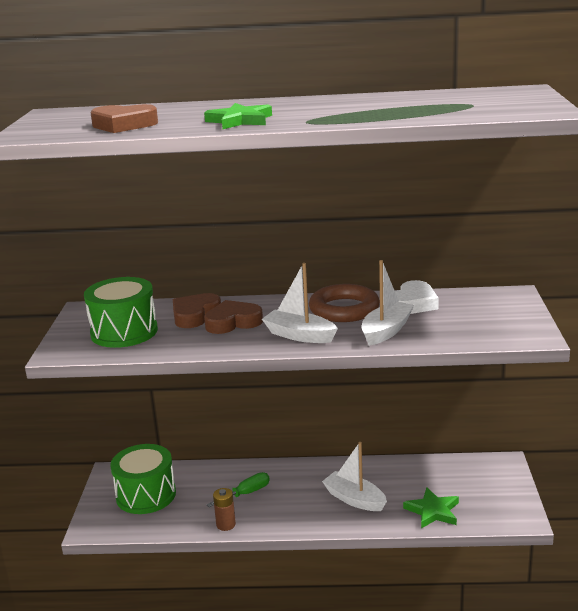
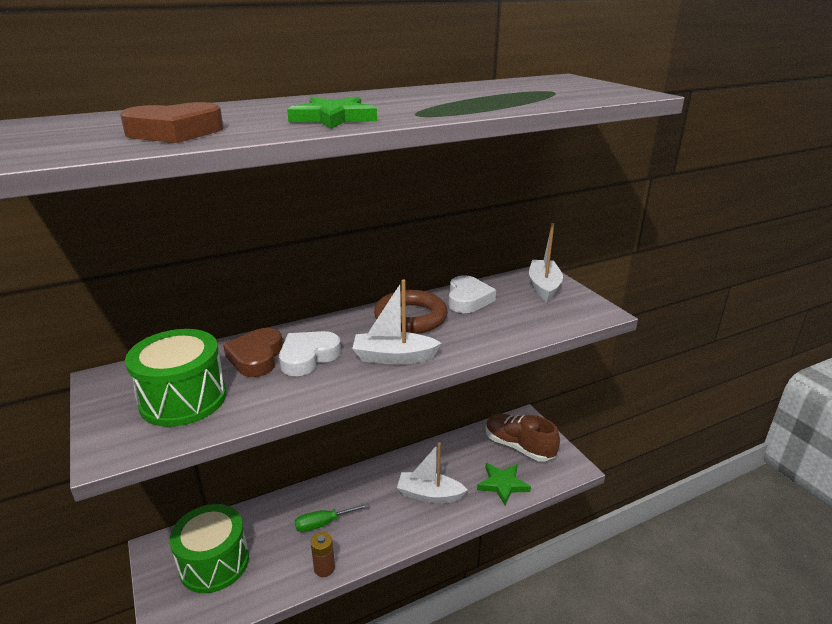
camera: 30 degrees left, 5 degrees up
(233, 322) = (308, 357): brown heart -> white heart
(246, 493) = (323, 523): green screwdriver -> green screwdriver turned 135 degrees counterclockwise
(386, 331) = (473, 333): white boat -> white boat (544, 287)
(476, 485) = (518, 447): none -> brown shoe

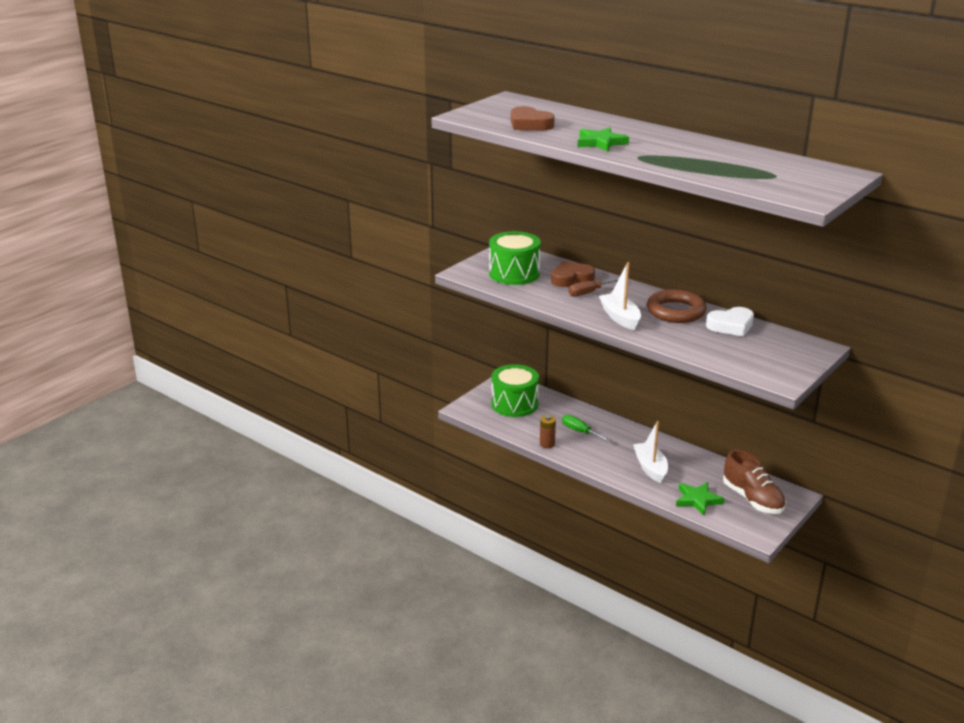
camera: 65 degrees right, 0 degrees up
(308, 357) = (589, 292): white heart -> brown screwdriver
(518, 447) = (752, 499): brown shoe -> brown shoe turned 135 degrees clockwise
(544, 287) = (796, 352): white boat -> none

